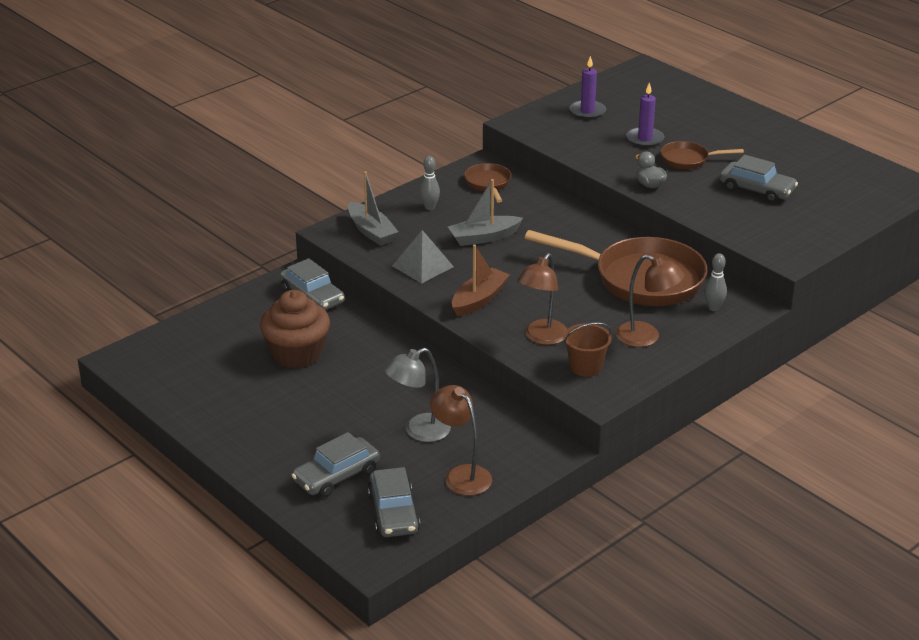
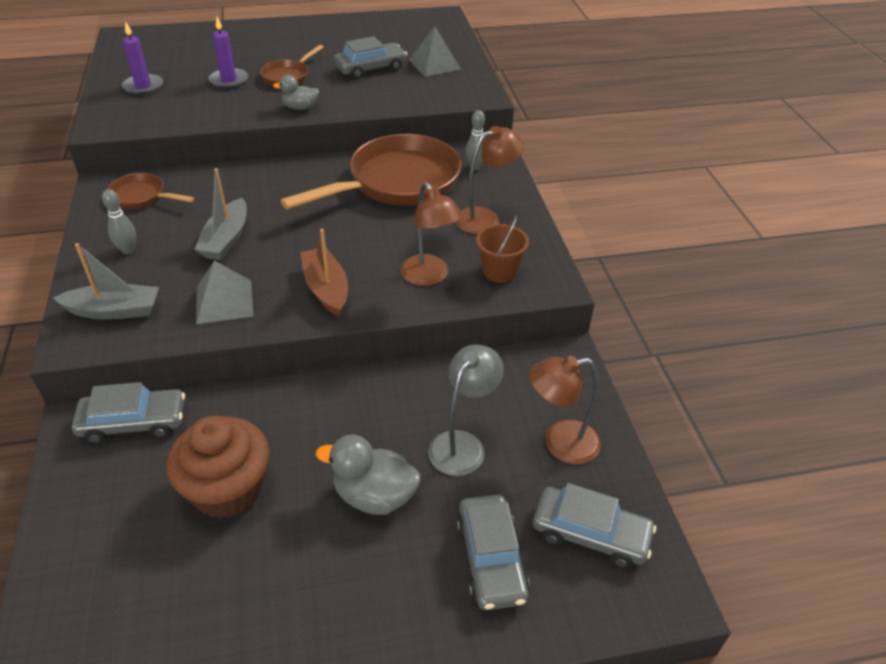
camera: 60 degrees left, 10 degrees up
(342, 411) = (374, 495): none -> grey duck
(419, 431) = (462, 444): grey lamp -> grey lamp turned 150 degrees counterclockwise
(811, 216) = (434, 64): none -> grey pyramid

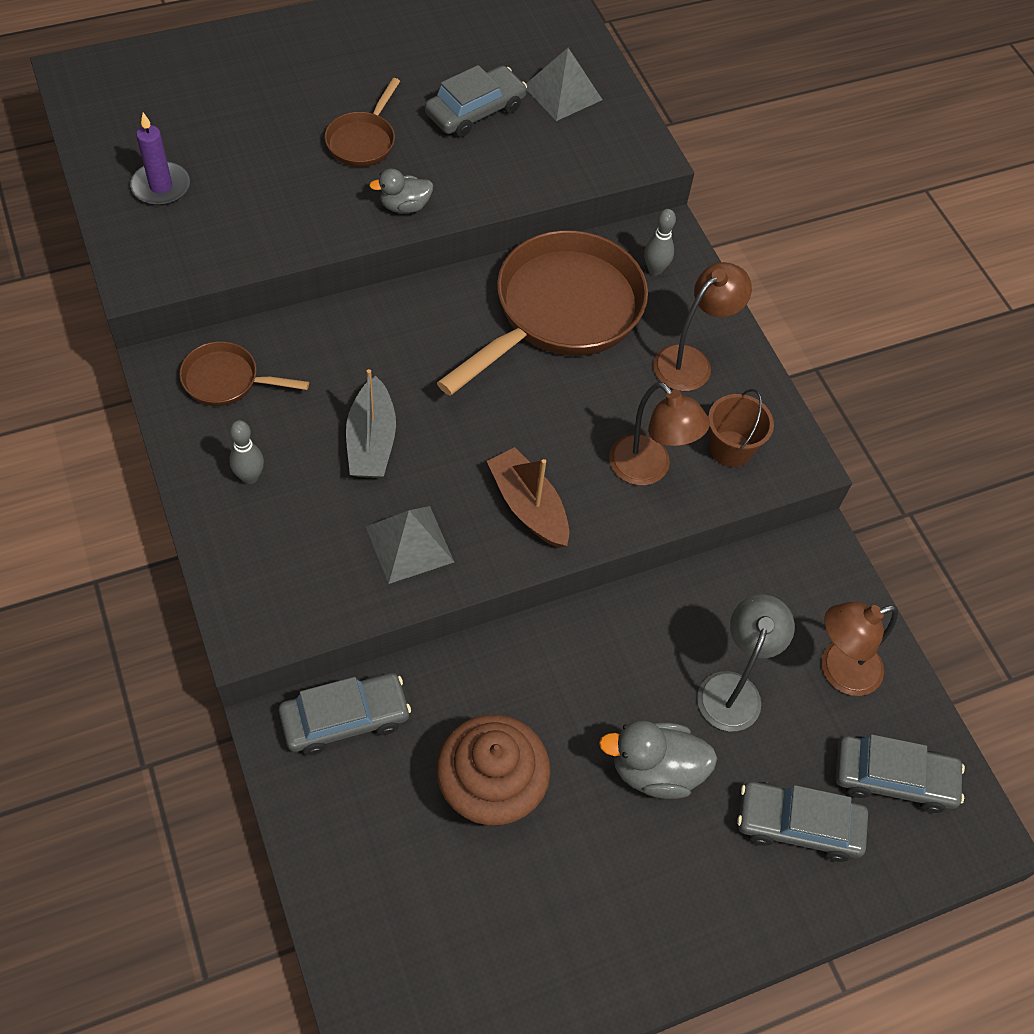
camera: 15 degrees left, 15 degrees up
(114, 311) = (277, 578): grey boat -> none
(229, 80) = (281, 160): purple candle -> none
(491, 559) = (798, 825): grey car -> grey car turned 120 degrees clockwise

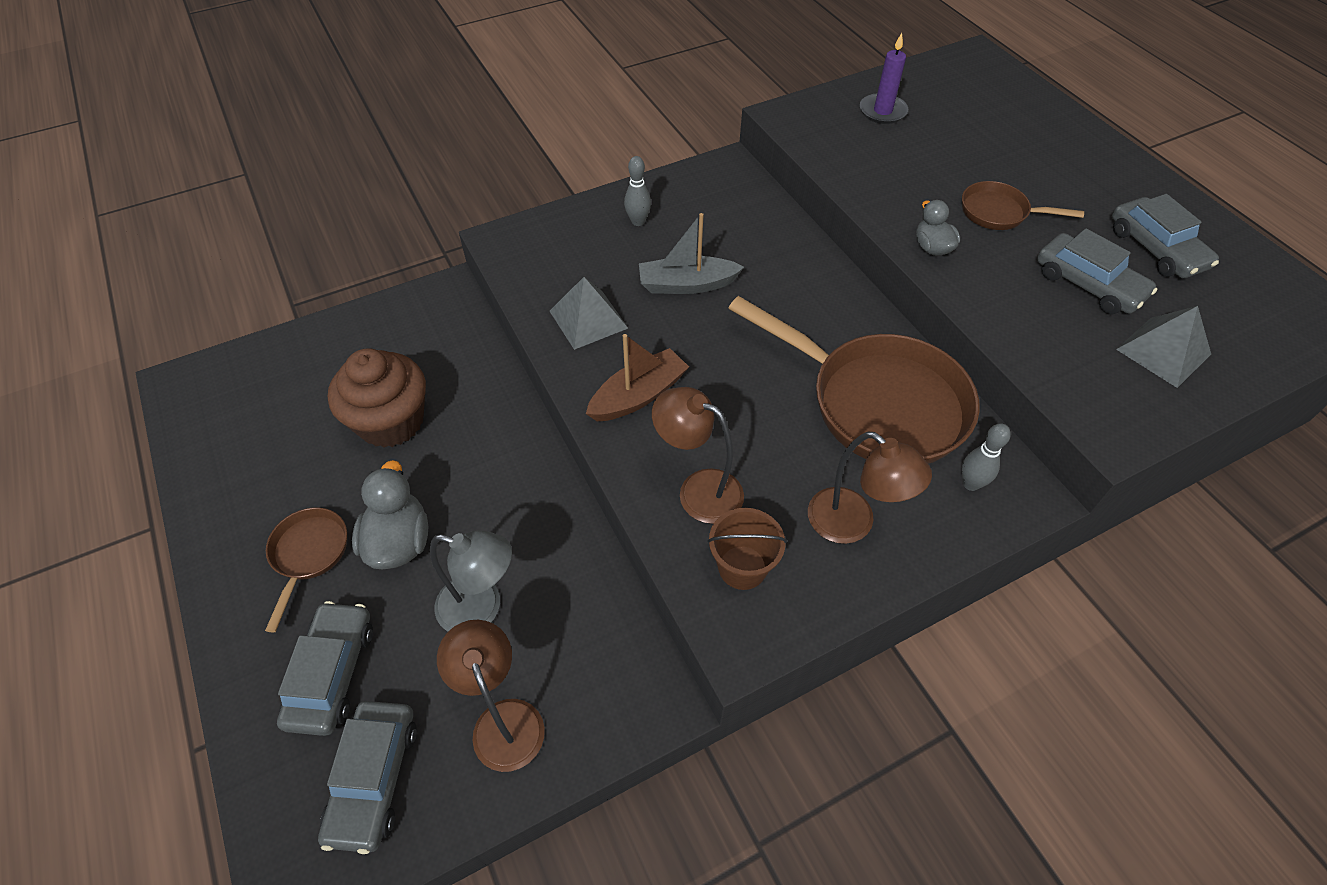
camera: 90 degrees right, 5 degrees down
(227, 380) = (726, 197): brown pan -> brown pan (308, 554)
(345, 719) = (455, 326): grey car -> grey car (1155, 249)
(648, 470) = (698, 490): brown lamp -> brown lamp turned 75 degrees clockwise

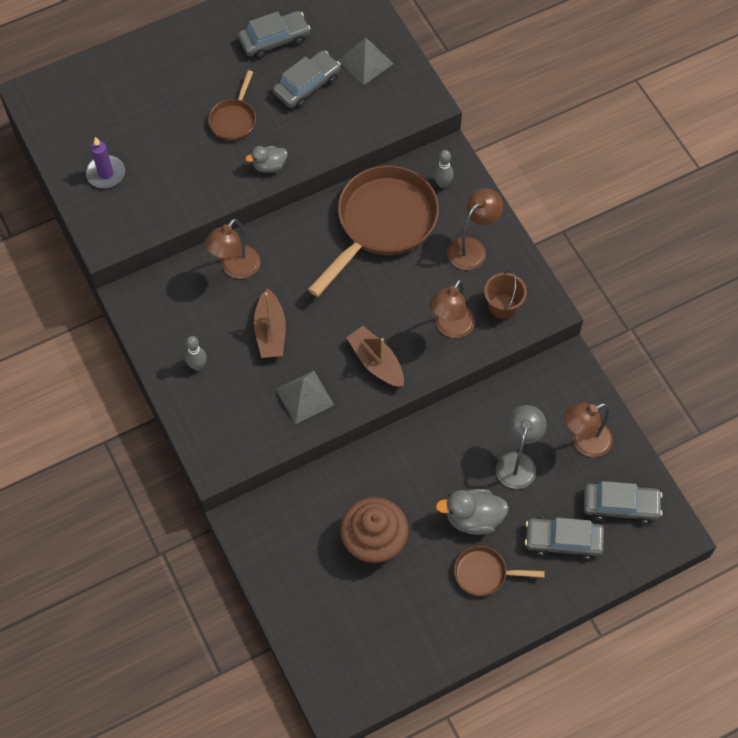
camera: 90 degrees left, 10 degrees up
(687, 284) = (270, 331): grey boat -> brown boat
(778, 250) = (235, 269): none -> brown lamp

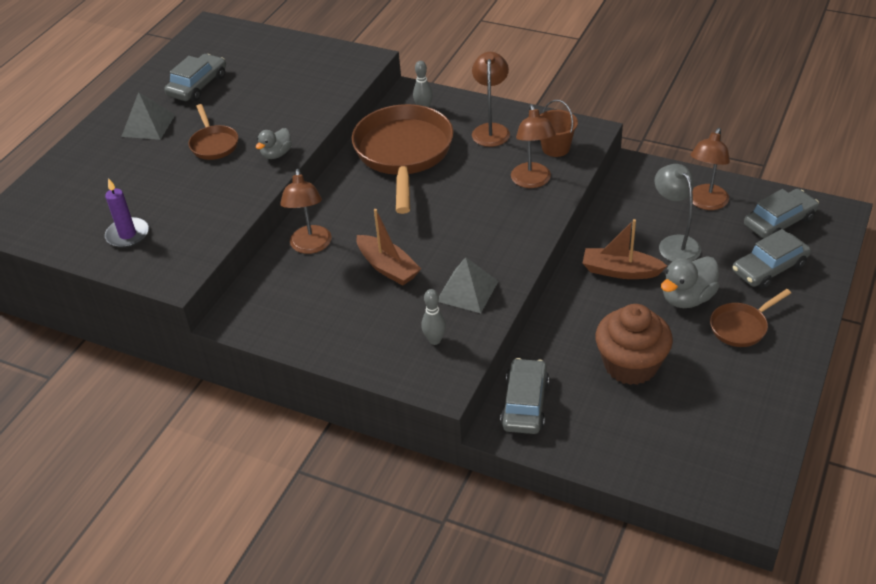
camera: 35 degrees left, 20 degrees down
(197, 365) = (347, 327): grey bowling pin -> grey bowling pin (435, 340)
(307, 85) = (255, 96): grey car -> grey car (525, 404)
(365, 62) = (289, 62): grey pyramid -> grey pyramid (148, 125)
(376, 362) = (500, 234): brown boat -> brown boat (620, 271)

